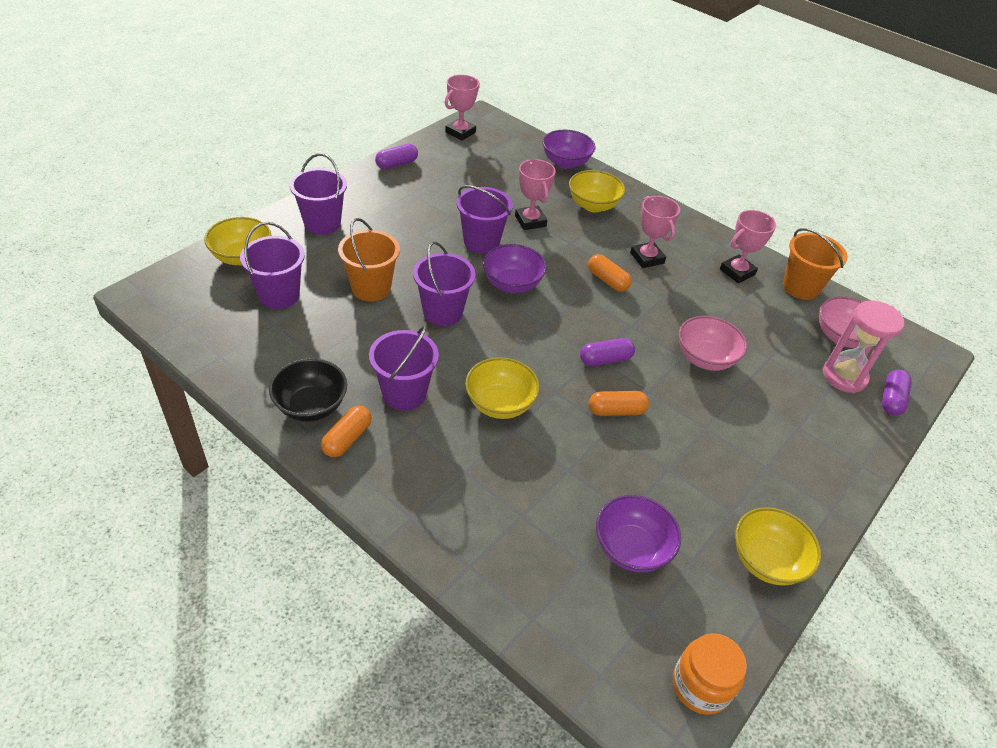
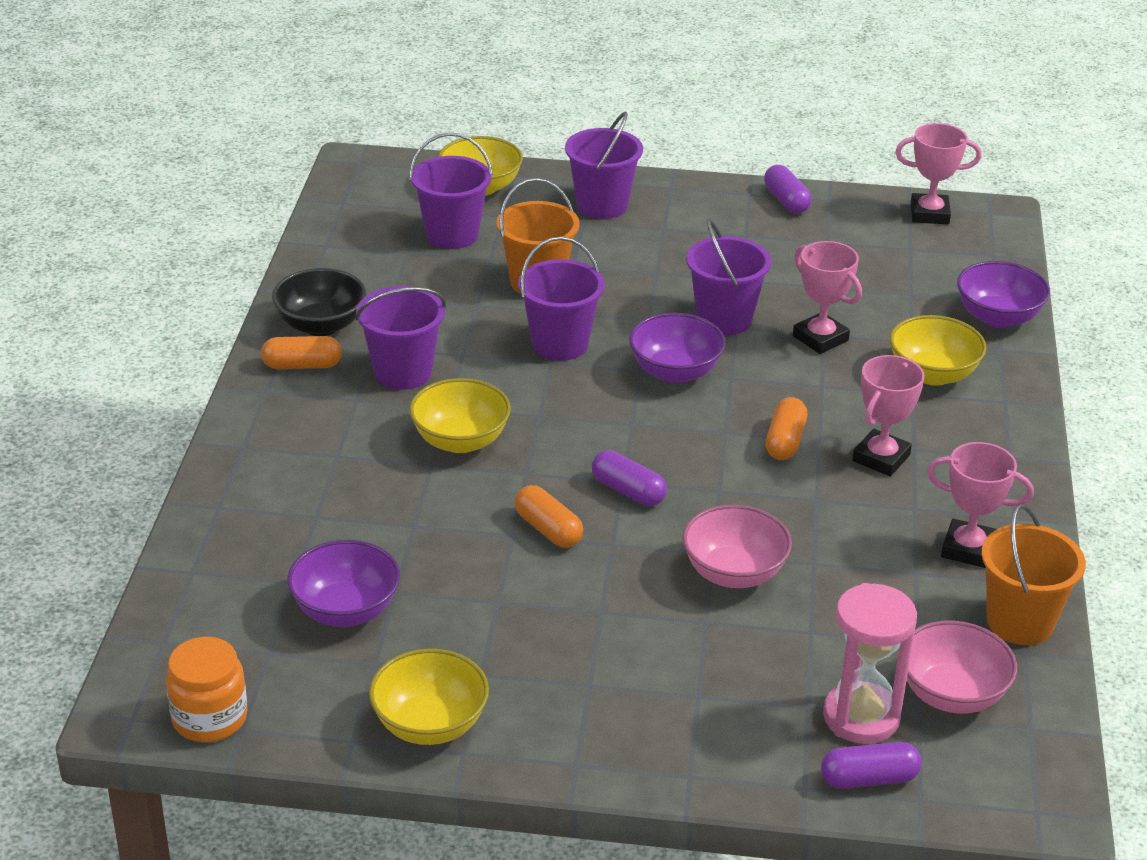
camera: 60 degrees right, 10 degrees down
(397, 164) = (786, 201): purple capsule -> purple capsule turned 45 degrees clockwise
(530, 221) = (820, 338): pink trophy -> pink trophy turned 75 degrees counterclockwise

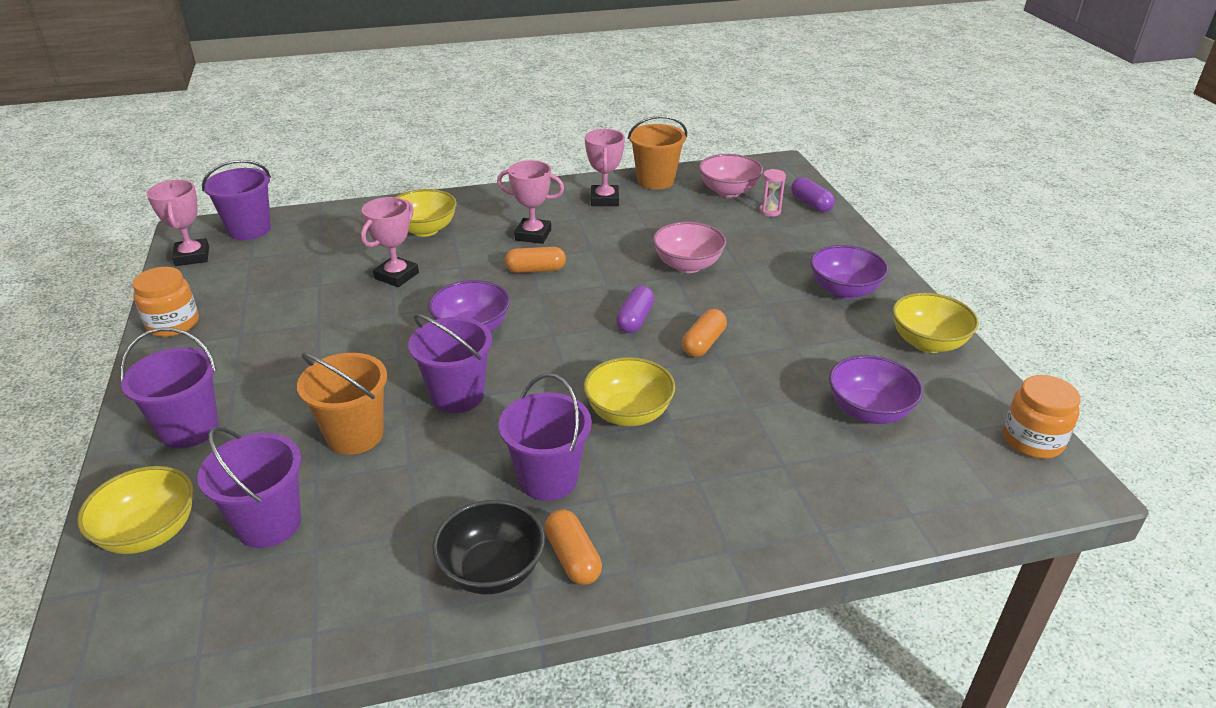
camera: 110 degrees left, 0 degrees up
(724, 319) = (385, 321): purple bucket -> purple bucket (249, 230)
(786, 201) = (173, 324): purple capsule -> orange jar
(861, 717) = (770, 211): pink hourglass -> pink hourglass, size x0.51
(998, 317) = (342, 216): purple bowl -> purple bowl (844, 291)

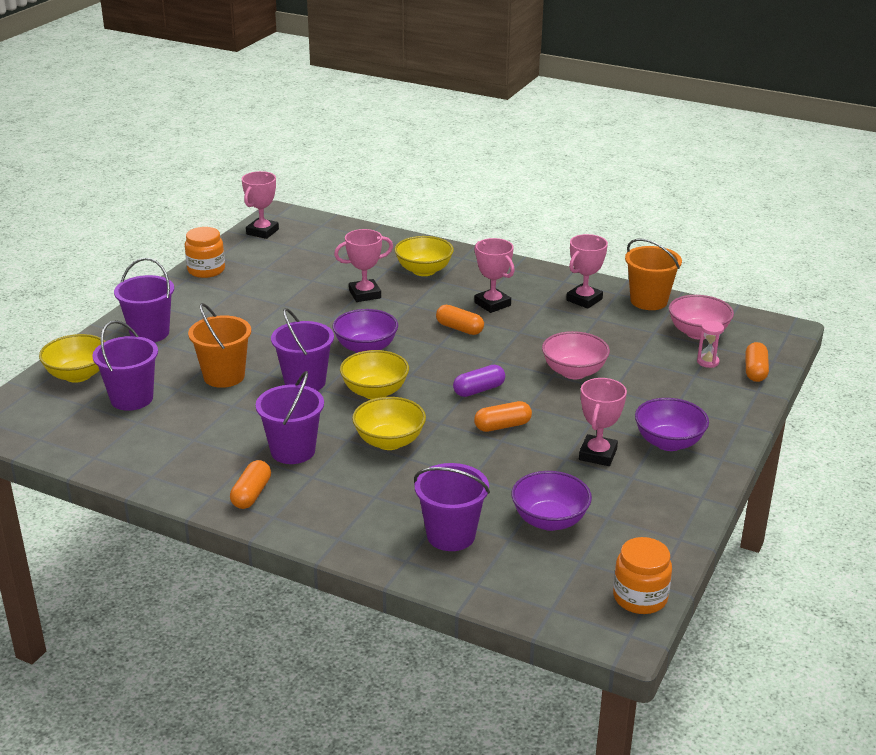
camera: 40 degrees right, 5 degrees down
(249, 230) = (315, 227): purple bucket -> purple bucket (451, 535)
(492, 570) = (205, 477): black bowl -> none
(811, 204) = (755, 371): purple capsule -> orange capsule
(812, 329) = (597, 454): none -> pink trophy
(927, 343) = (673, 505): yellow bowl -> yellow bowl (375, 392)

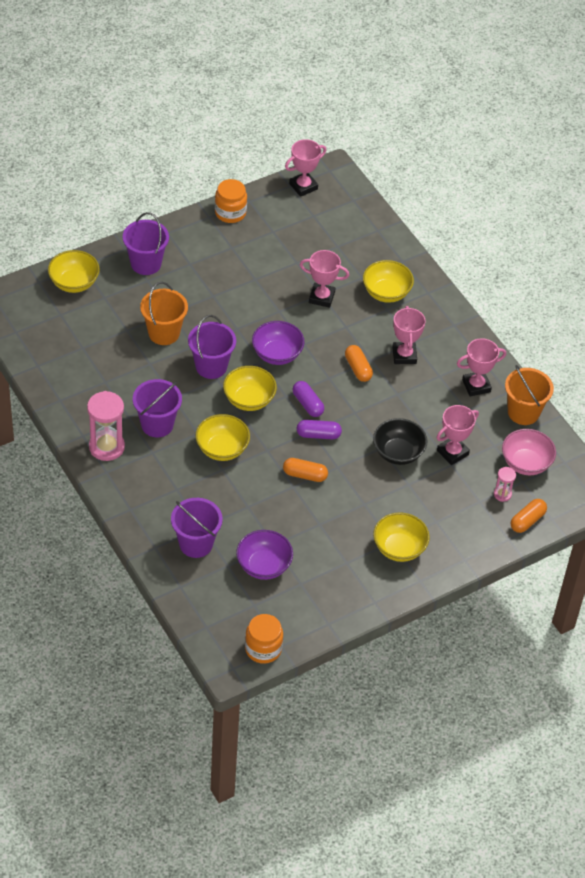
camera: 30 degrees right, 20 degrees up
(132, 399) = (92, 324): purple bucket -> none
(251, 494) = (106, 447): orange capsule -> pink hourglass
(440, 372) = (307, 404): none -> purple capsule
(574, 372) = (398, 453): pink bowl -> black bowl
(597, 454) = (343, 532): pink trophy -> pink trophy (452, 452)
(668, 442) = (399, 548): purple bowl -> yellow bowl

